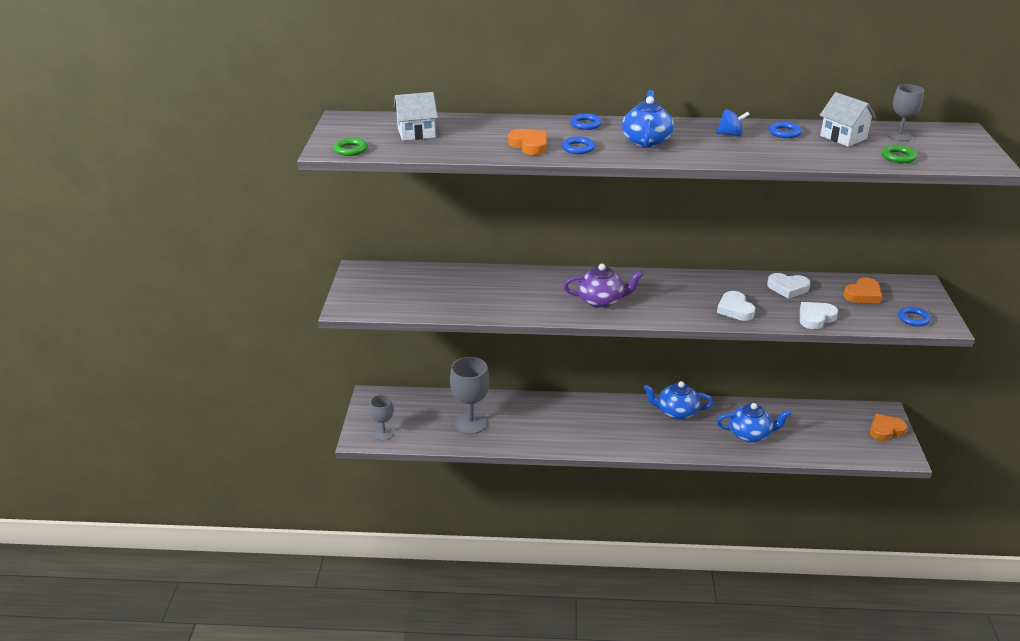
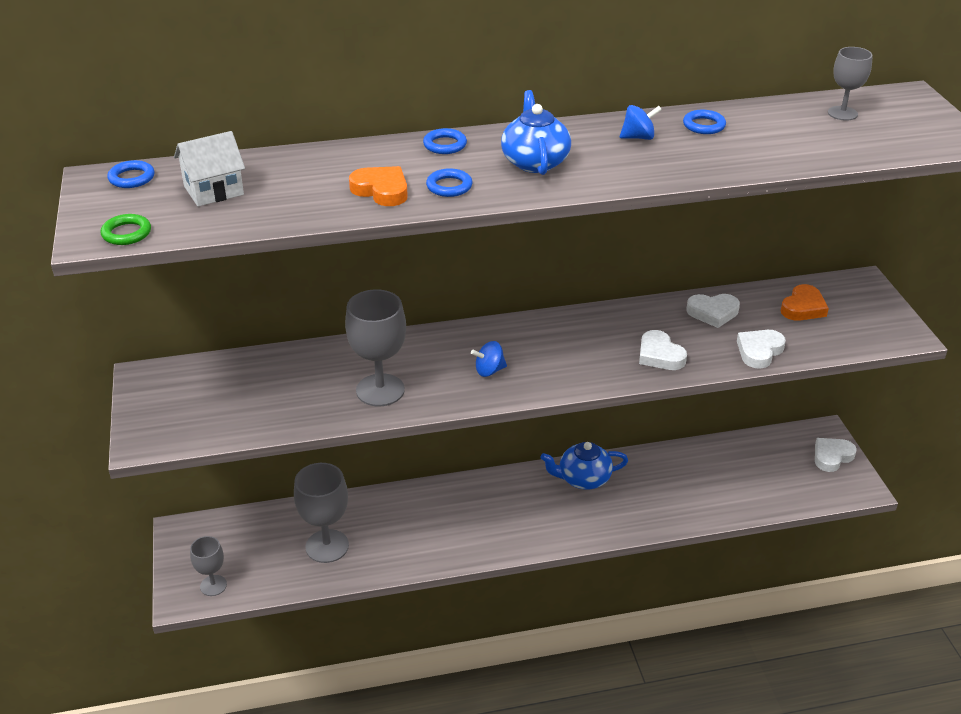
camera: 15 degrees left, 5 degrees up
(518, 301) = (380, 390): none -> grey goblet
(601, 301) = (489, 370): purple teapot -> blue spinning top
(750, 434) = (680, 493): blue teapot -> none
(843, 137) = (777, 123): white house -> none
(885, 430) = (832, 456): orange heart -> white heart
(898, 157) = (854, 146): green ring -> none
(913, 319) = (871, 333): blue ring -> blue ring (131, 178)

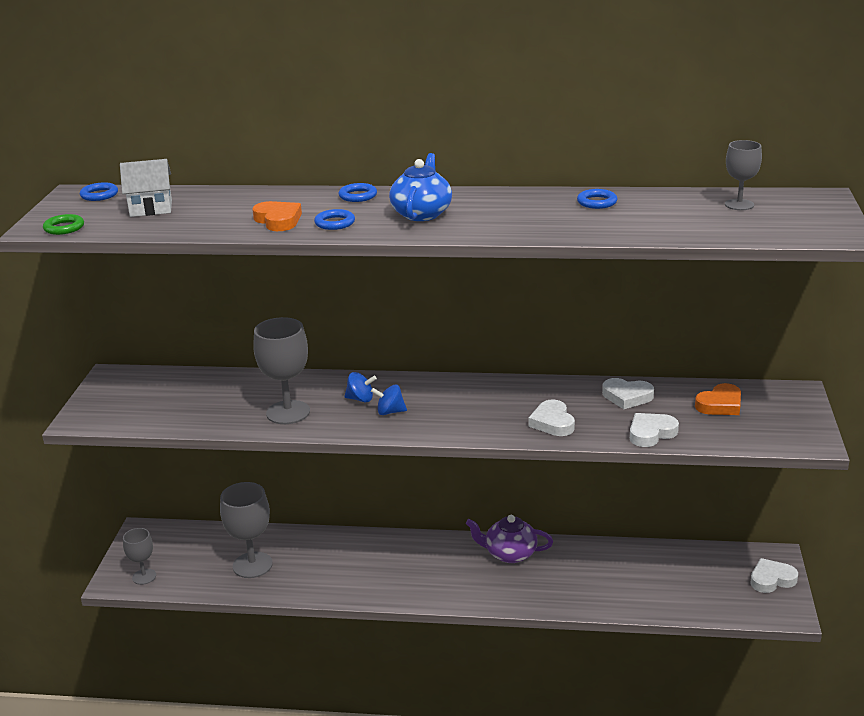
camera: 20 degrees right, 10 degrees down
(583, 479) = (509, 554): blue teapot -> purple teapot
(638, 137) = (529, 205): blue spinning top -> blue spinning top (360, 399)

